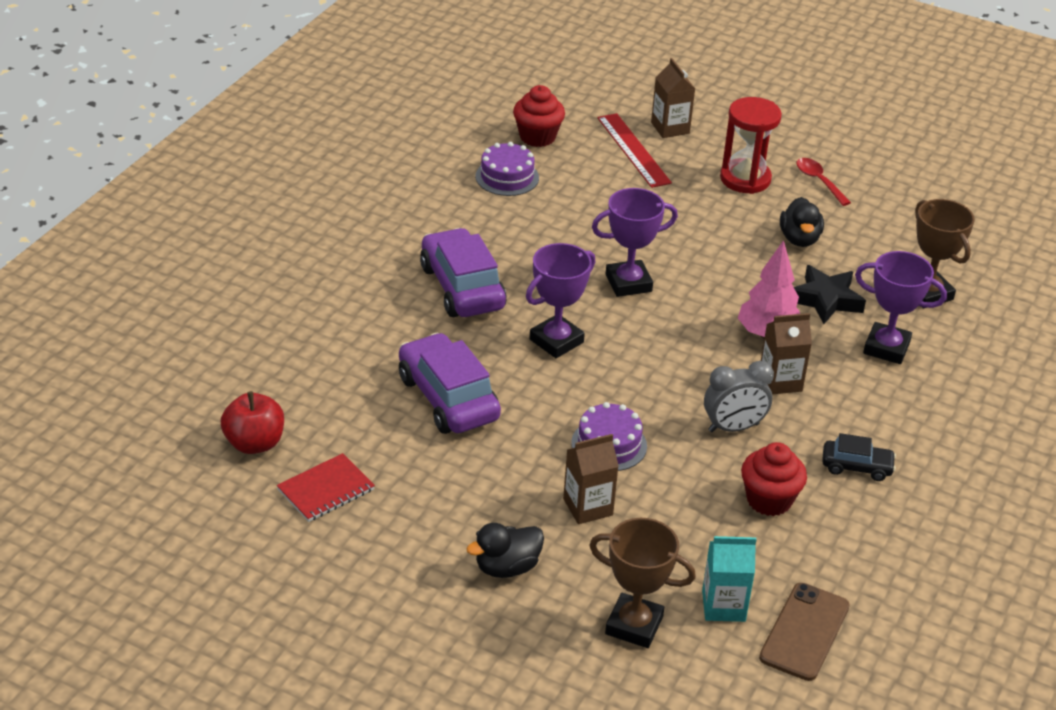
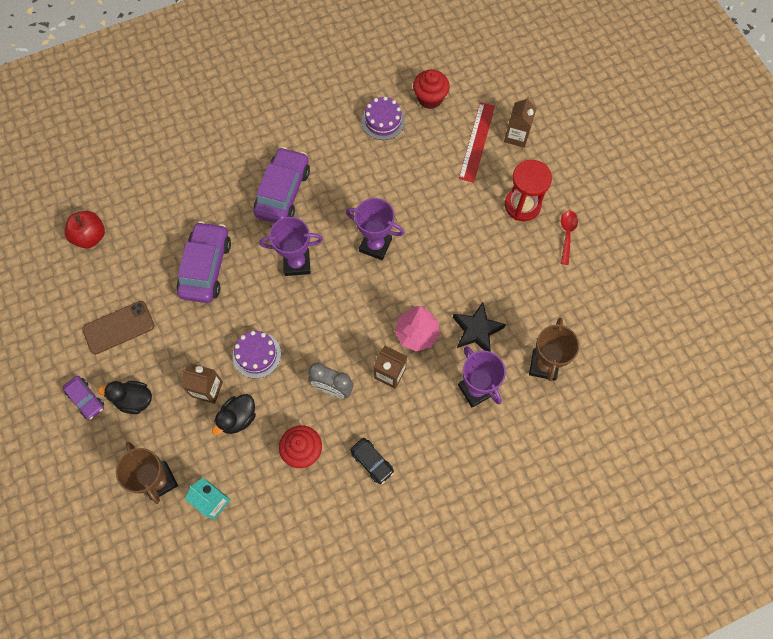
camera: 40 degrees right, 30 degrees up
(326, 490) = (96, 290): red notebook -> none
(441, 602) = (86, 399): none -> purple car
(799, 239) = (508, 273): black duck -> black duck (238, 418)
(804, 632) = (236, 548): brown phone -> brown phone (118, 327)

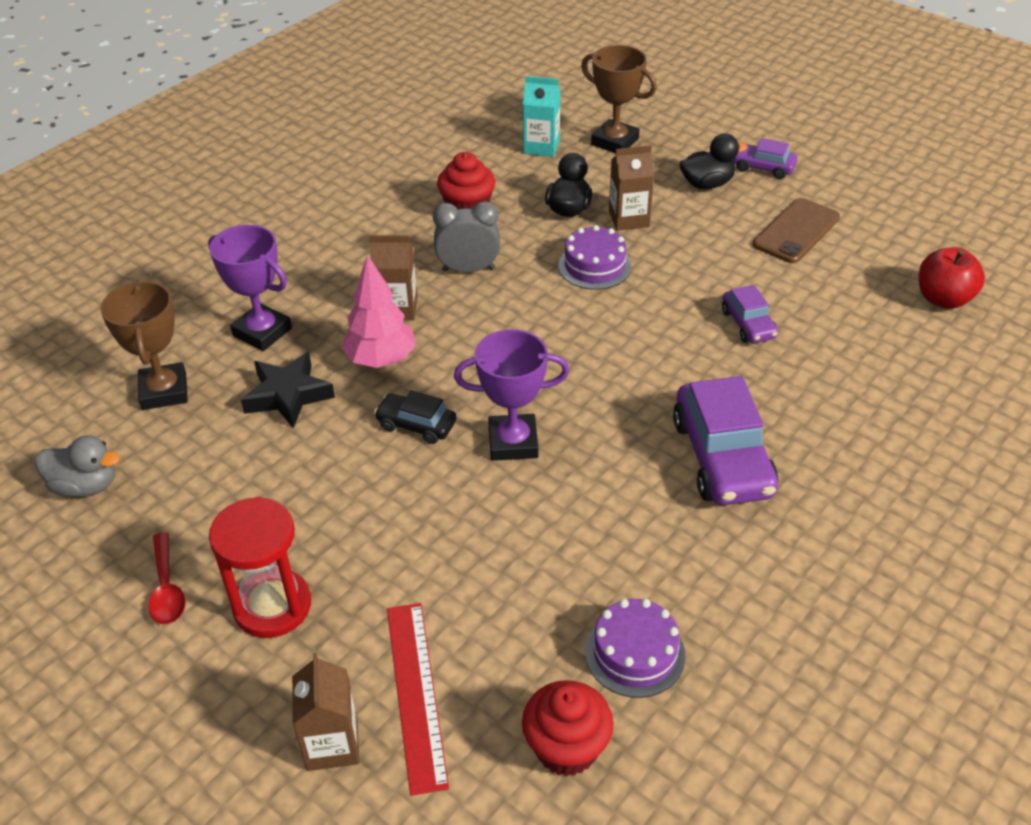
camera: 155 degrees right, 25 degrees down
(206, 267) = (748, 324): purple car -> purple car, size x0.53
(297, 263) = (620, 375): purple trophy -> none
(372, 462) = (373, 227): black car -> black car (416, 425)
(597, 313) = (85, 486): none -> grey duck

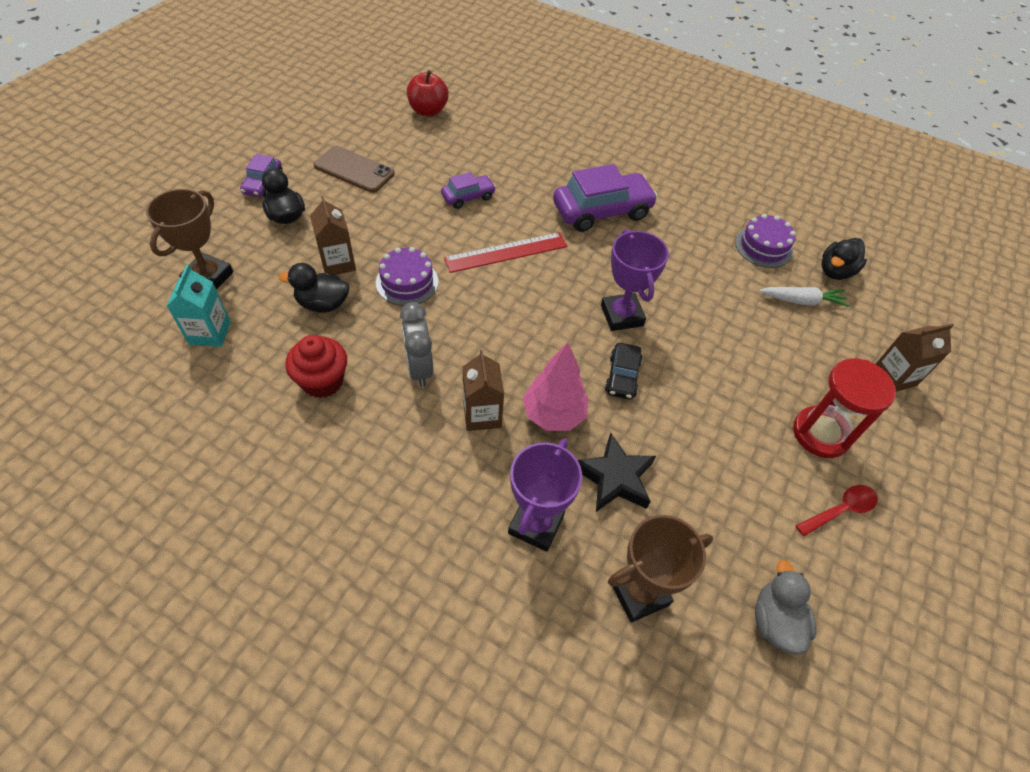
camera: 105 degrees left, 10 degrees up
(415, 694) = (840, 341): red ruler -> red ruler (506, 252)
(506, 668) = (802, 301): none -> white carrot
(566, 748) = (835, 271): red cupcake -> black duck

